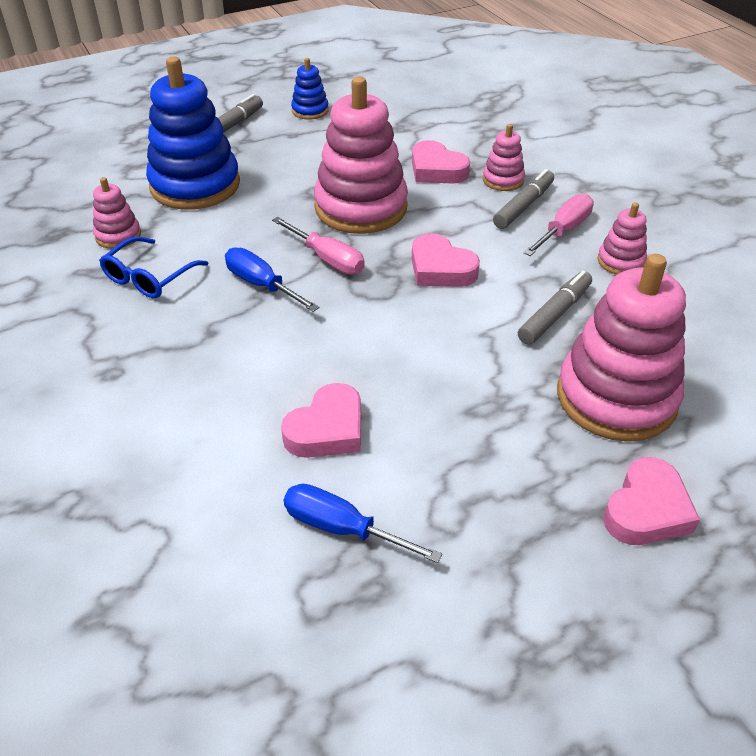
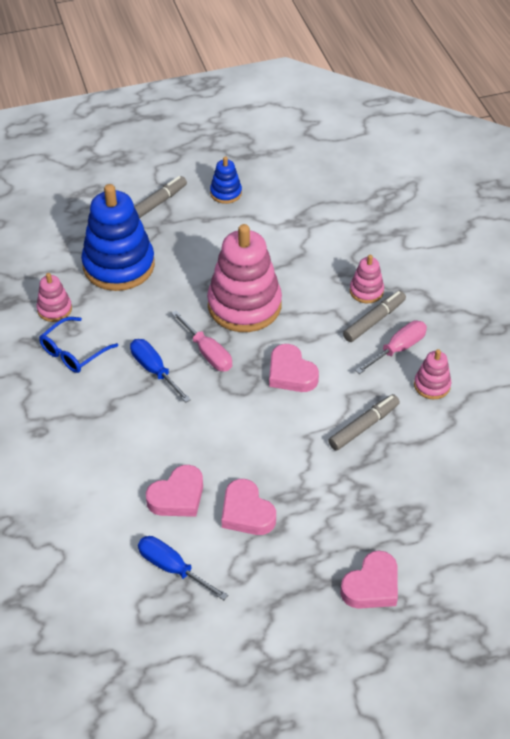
camera: 10 degrees right, 5 degrees up
(436, 170) = (315, 273): pink heart -> pink heart (246, 512)
(616, 397) = (383, 501): pink stacking toy -> none

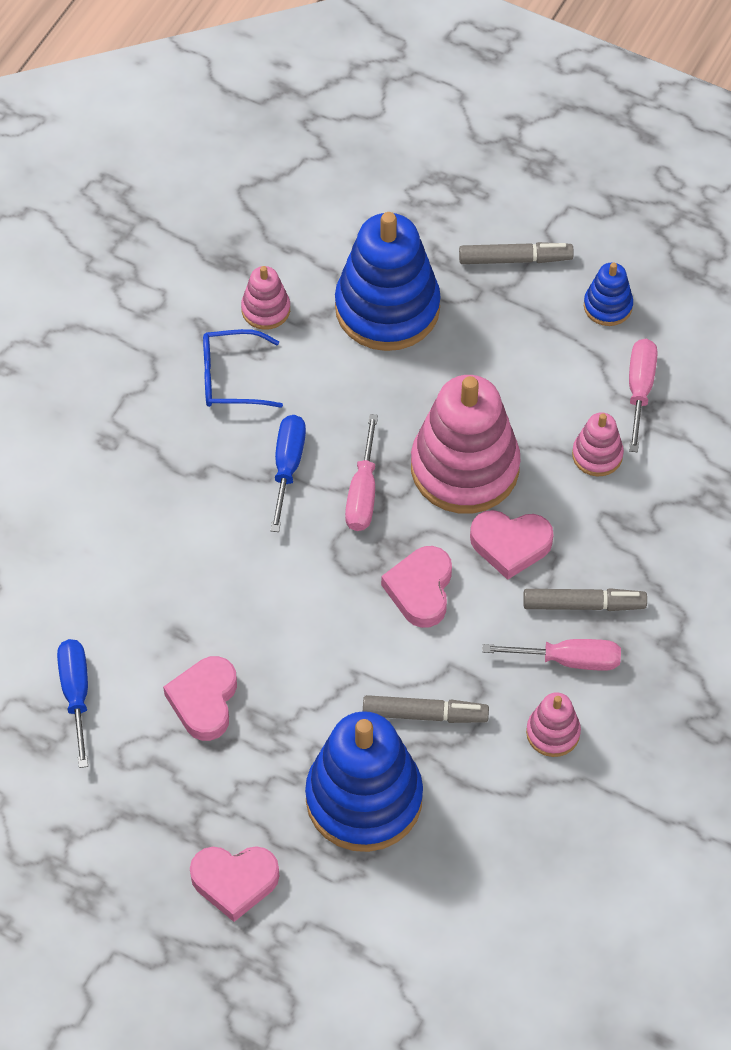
camera: 45 degrees right, 10 degrees up
(177, 496) = (159, 626): pink heart -> pink heart (510, 545)
(284, 216) = (639, 390): none -> pink screwdriver
(366, 291) = (618, 562): pink stacking toy -> pink stacking toy (597, 455)
(384, 489) = (364, 799): none -> blue stacking toy

